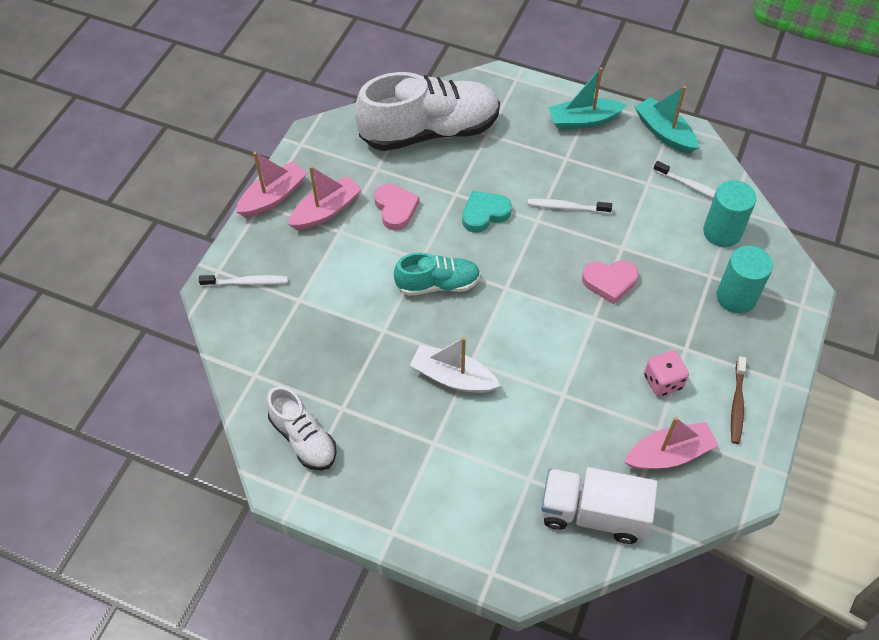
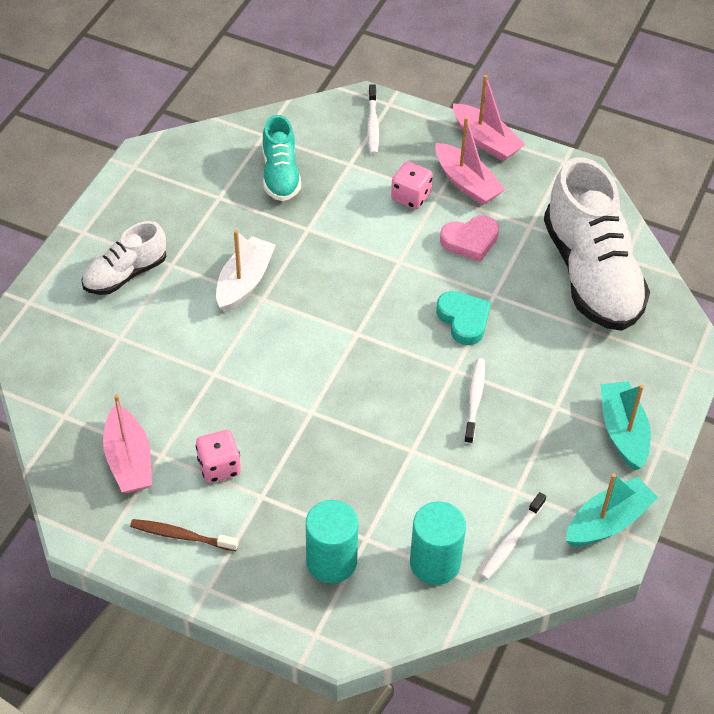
camera: 90 degrees right, 5 degrees down
(303, 438) = (189, 169): white shoe -> white shoe (125, 274)
(343, 251) = (411, 197): none -> pink dice
(438, 284) = (364, 274): turquoise shoe -> turquoise shoe (280, 175)
(593, 514) = (72, 386): white truck -> none
(609, 282) = (360, 431): pink heart -> none

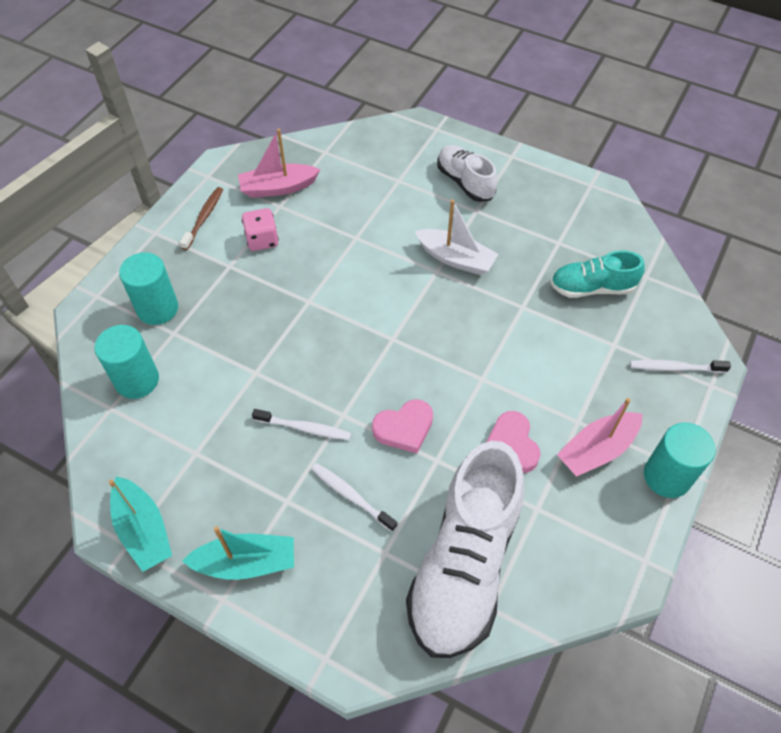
camera: 95 degrees right, 5 degrees up
(411, 197) = (571, 395): pink dice -> none
(463, 320) = (404, 428): turquoise heart -> pink heart
(485, 141) = (667, 476): pink boat -> turquoise cylinder
(511, 541) = (143, 442): white toothbrush -> white toothbrush (351, 496)
(591, 274) = (464, 564): white shoe -> white shoe turned 60 degrees counterclockwise

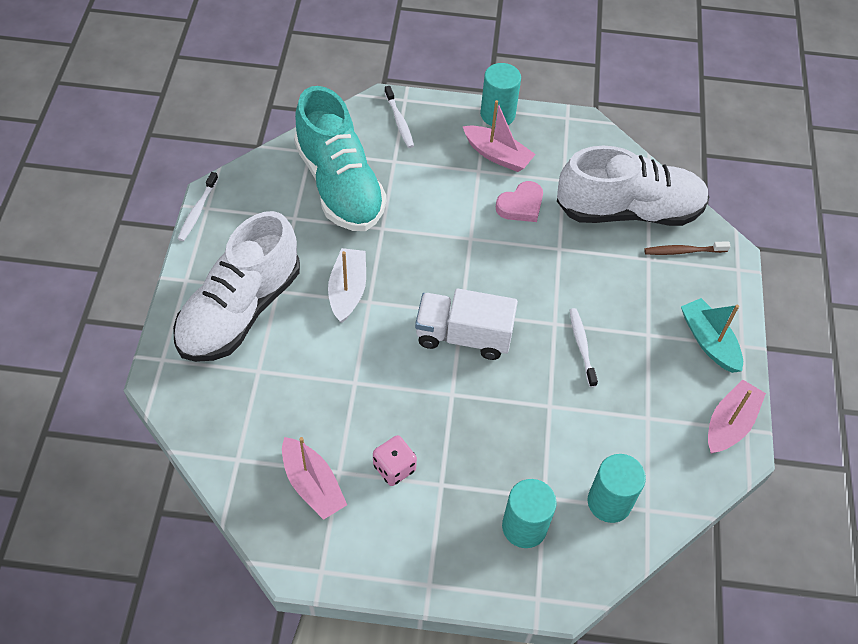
camera: 115 degrees left, 0 degrees up
(143, 530) = (730, 424): turquoise boat -> pink boat
(204, 218) = (387, 542): brown toothbrush -> brown toothbrush (683, 251)
(351, 496) = (619, 293): white toothbrush -> white toothbrush (197, 211)
(365, 330) = (463, 336): none -> white truck
(404, 428) = (544, 277): pink heart -> none
(465, 182) = (240, 310): white shoe -> white shoe, size x1.87
(592, 288) = (339, 184): turquoise shoe -> turquoise shoe, size x1.87

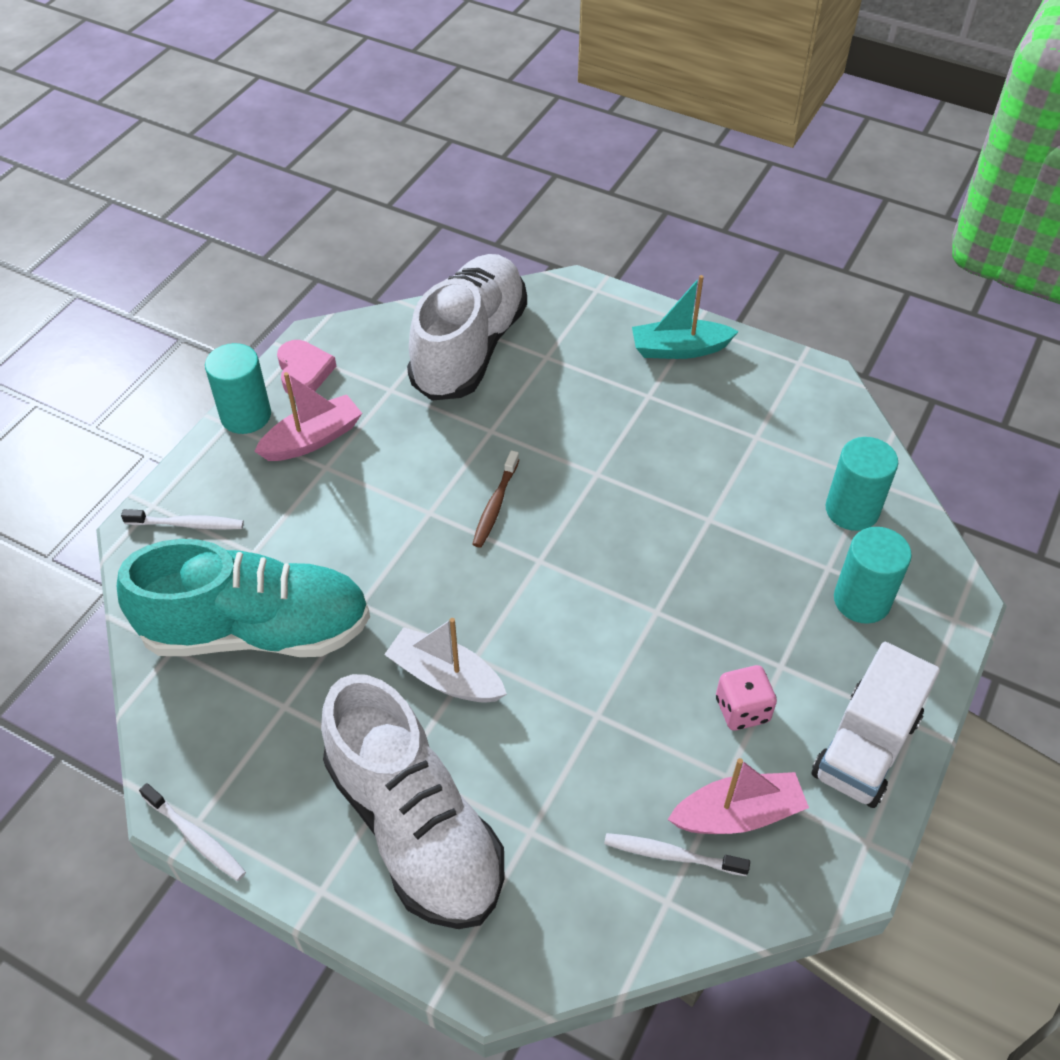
camera: 65 degrees left, 5 degrees down
(463, 336) = (576, 570): white truck -> white truck (866, 747)
(521, 205) = (406, 444): pink heart -> pink heart (304, 371)
(581, 346) = (639, 460): white toothbrush -> white toothbrush (671, 855)
(683, 251) = (551, 324): brown toothbrush -> brown toothbrush (495, 505)
(730, 424) = (787, 373): pink boat -> none

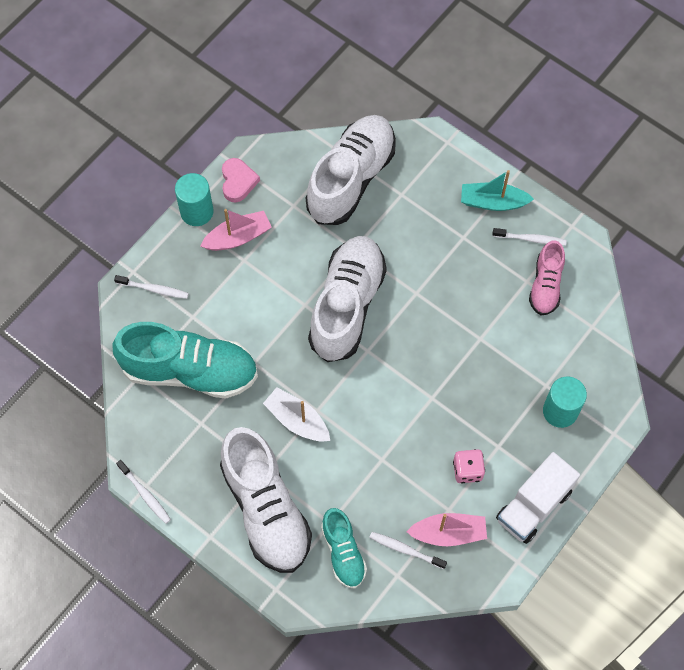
camera: 10 degrees right, 15 degrees up
(495, 505) = (347, 306): brown toothbrush -> white shoe
(563, 878) = (343, 552): none -> turquoise shoe
(746, 385) = (531, 239): none -> white toothbrush
(785, 438) = (545, 285): none -> pink shoe
(852, 510) = (573, 346): turquoise cylinder -> none

